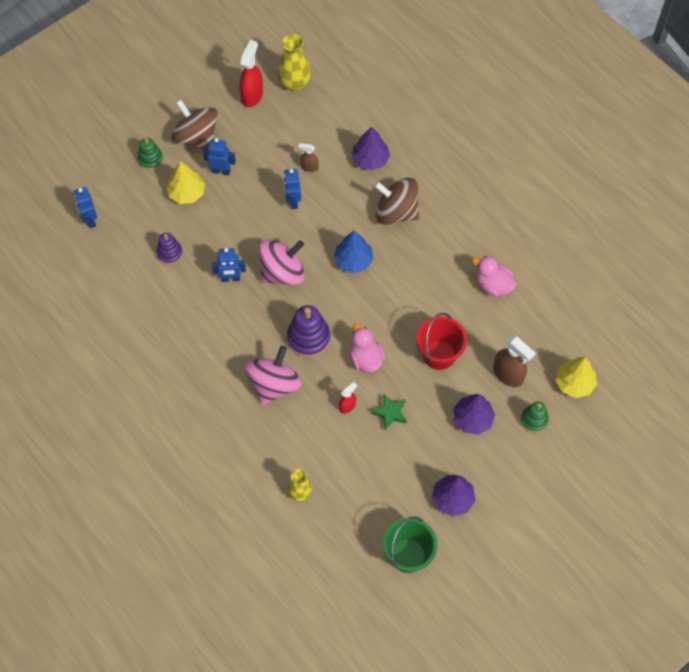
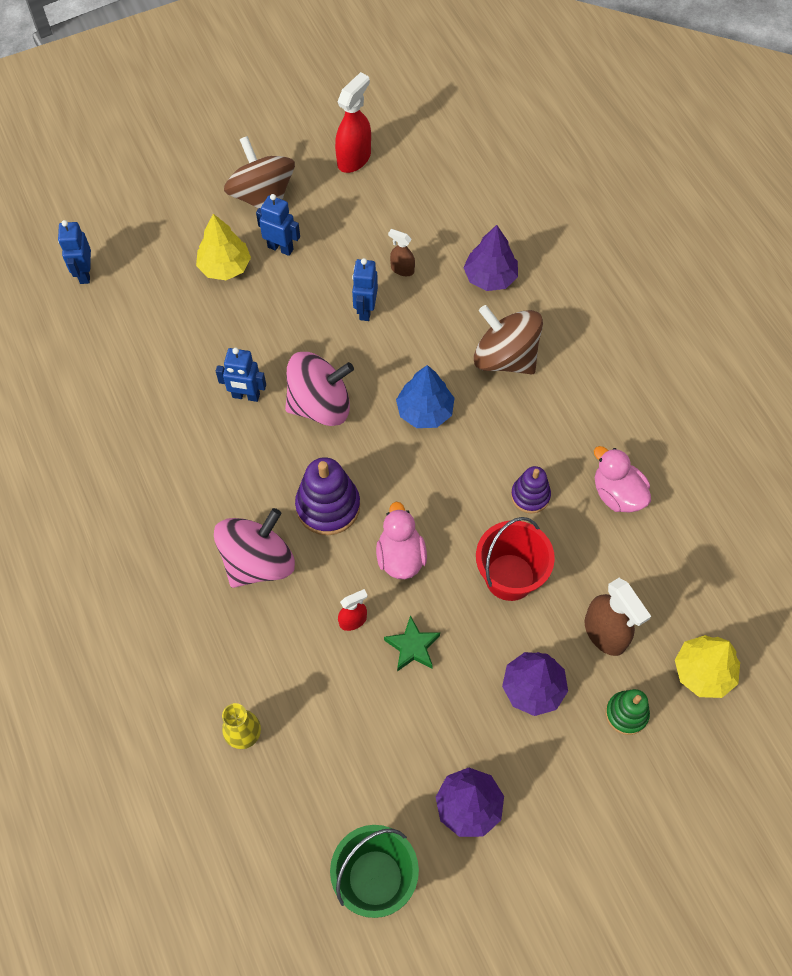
camera: 15 degrees right, 0 degrees up
(151, 159) = (192, 212): green stacking toy -> none
(170, 253) = (175, 342): purple stacking toy -> purple stacking toy (530, 496)
(294, 83) = (416, 155): yellow vase -> none

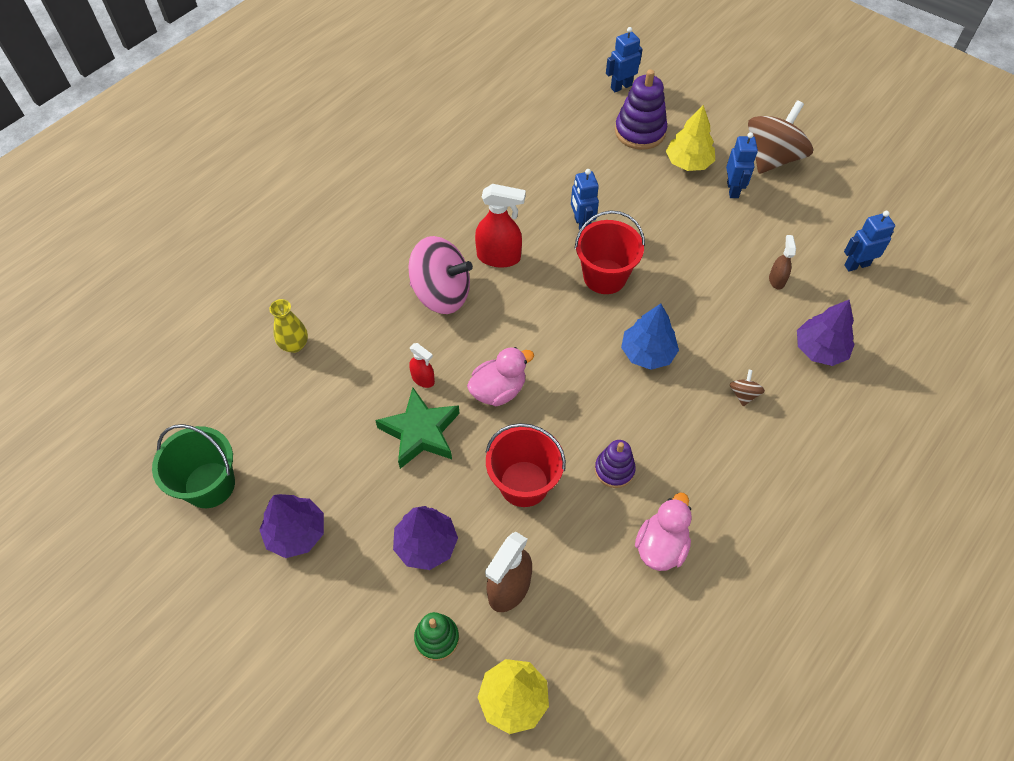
camera: 65 degrees right, 5 degrees down
(320, 405) = (605, 276): pink spinning top -> red bucket
(328, 506) = (515, 320): purple stacking toy -> purple stacking toy (640, 131)
(354, 159) = (861, 201): red spray bottle -> red spray bottle (499, 257)
(365, 310) = (716, 270): blue robot -> blue robot (856, 265)
(412, 646) = (420, 432): green star -> green star, size x1.59
(505, 358) = (743, 394): brown spinning top -> brown spinning top, size x0.41

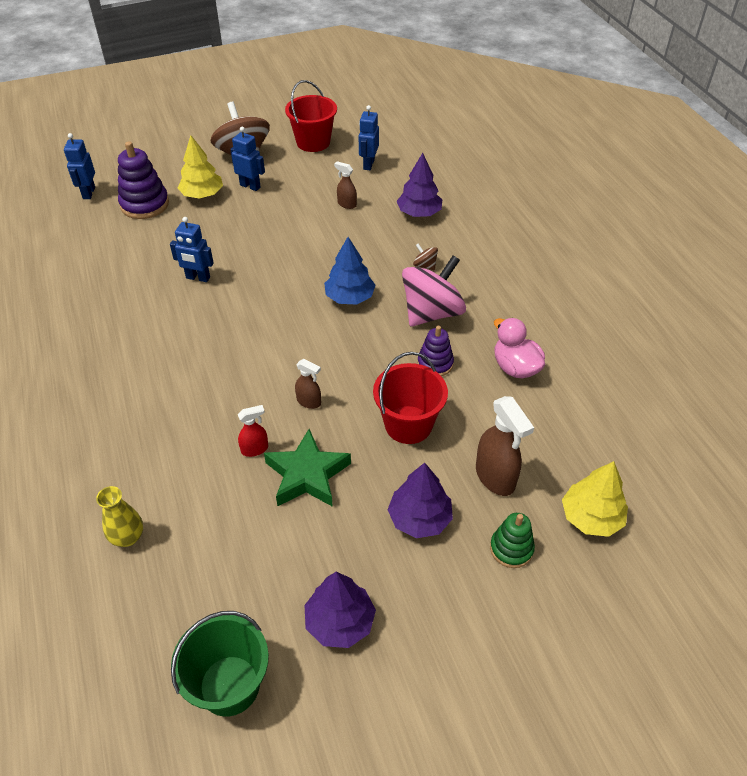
camera: 60 degrees left, 10 degrees down
(441, 293) = (178, 397): pink spinning top -> pink spinning top (432, 313)
(498, 390) = (309, 402): pink duck -> brown spray bottle
(499, 257) = (178, 341): red spray bottle -> none
(605, 276) = (260, 288): red bucket -> red bucket (313, 142)

